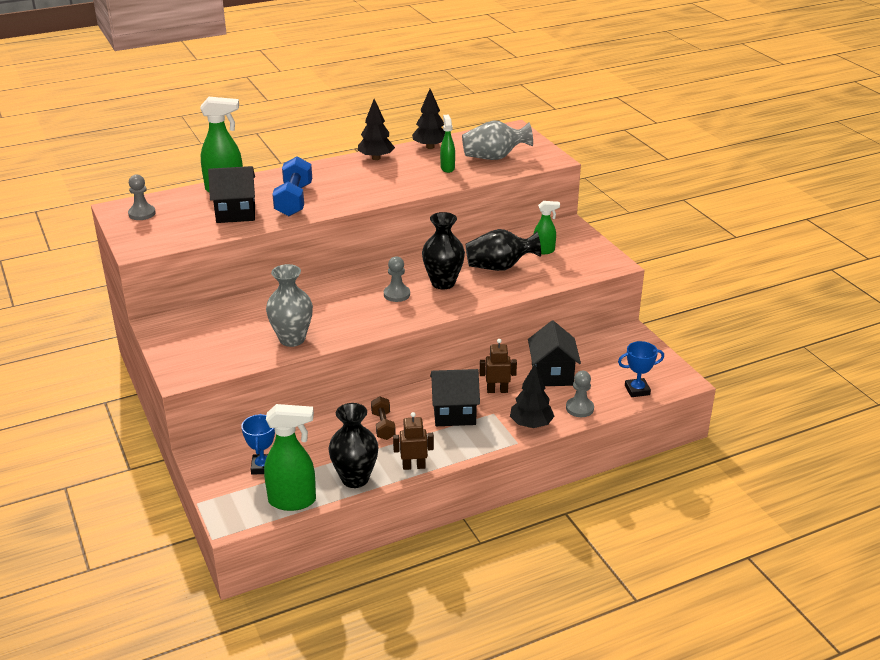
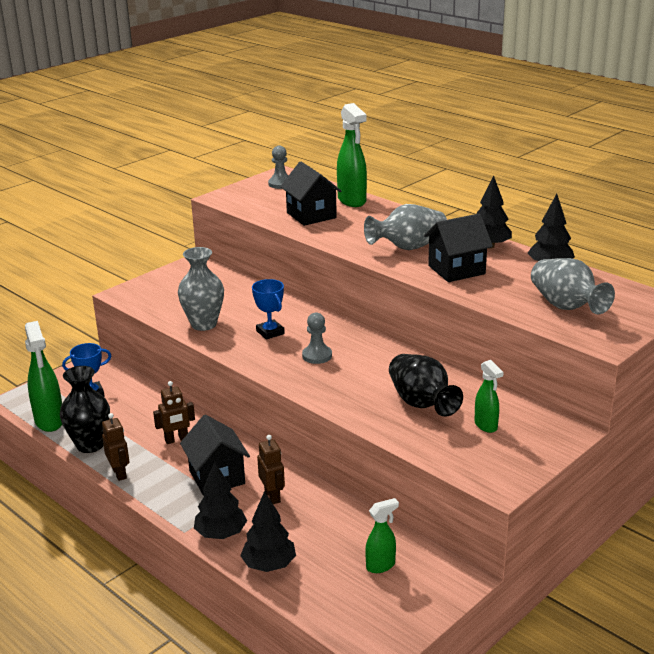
camera: 70 degrees right, 5 degrees down
(294, 200) = (358, 232): blue dumbbell -> none
(346, 187) = (408, 247): none -> grey vase
(383, 426) = (176, 439): brown dumbbell -> brown robot
(443, 283) = (359, 376): black vase -> none
(447, 168) = (507, 286): green spray bottle -> green spray bottle (381, 566)
(552, 374) = (326, 529): black house -> black house (456, 270)
(579, 408) = (269, 565): grey pawn -> black tree
(637, 390) = (332, 607): blue trophy -> blue trophy (270, 332)

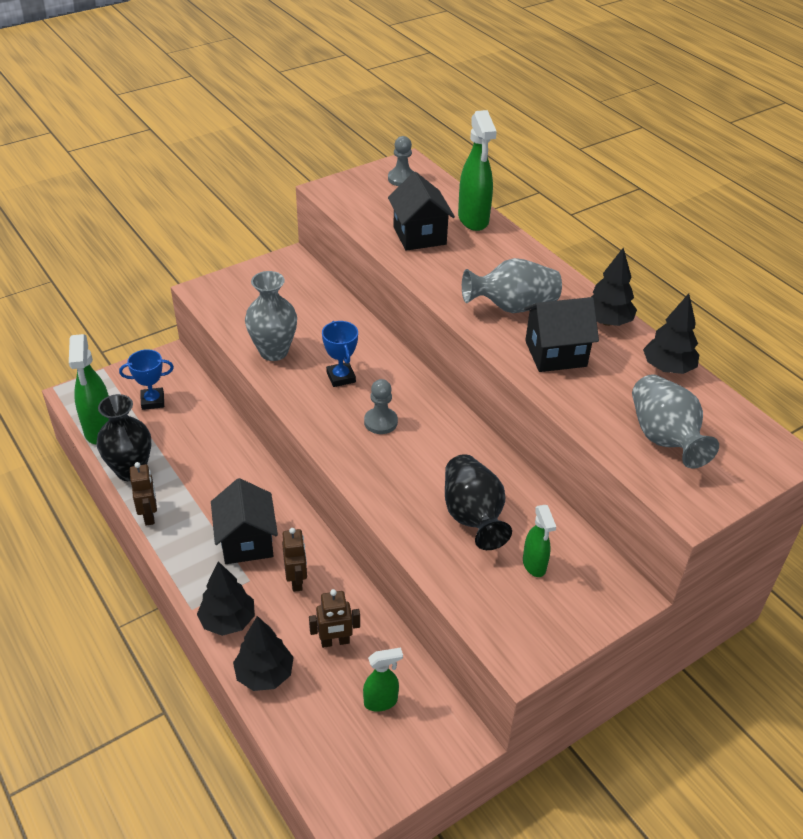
camera: 10 degrees right, 15 degrees up
(176, 439) = (220, 481): brown robot -> brown robot (335, 642)

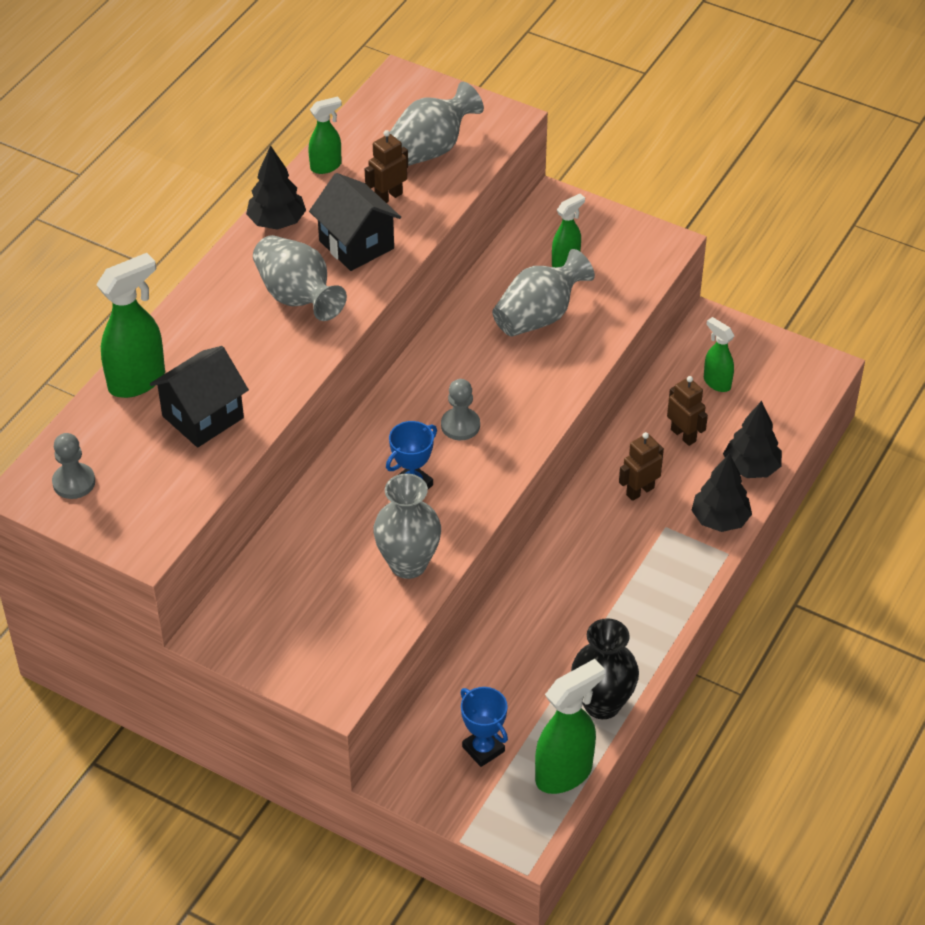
camera: 115 degrees left, 5 degrees up
(149, 515) = (649, 650): brown robot -> brown robot (388, 197)
(246, 542) = (623, 551): black house -> none
(473, 516) = (539, 316): black vase -> grey vase
(668, 368) = (326, 166): black tree -> green spray bottle

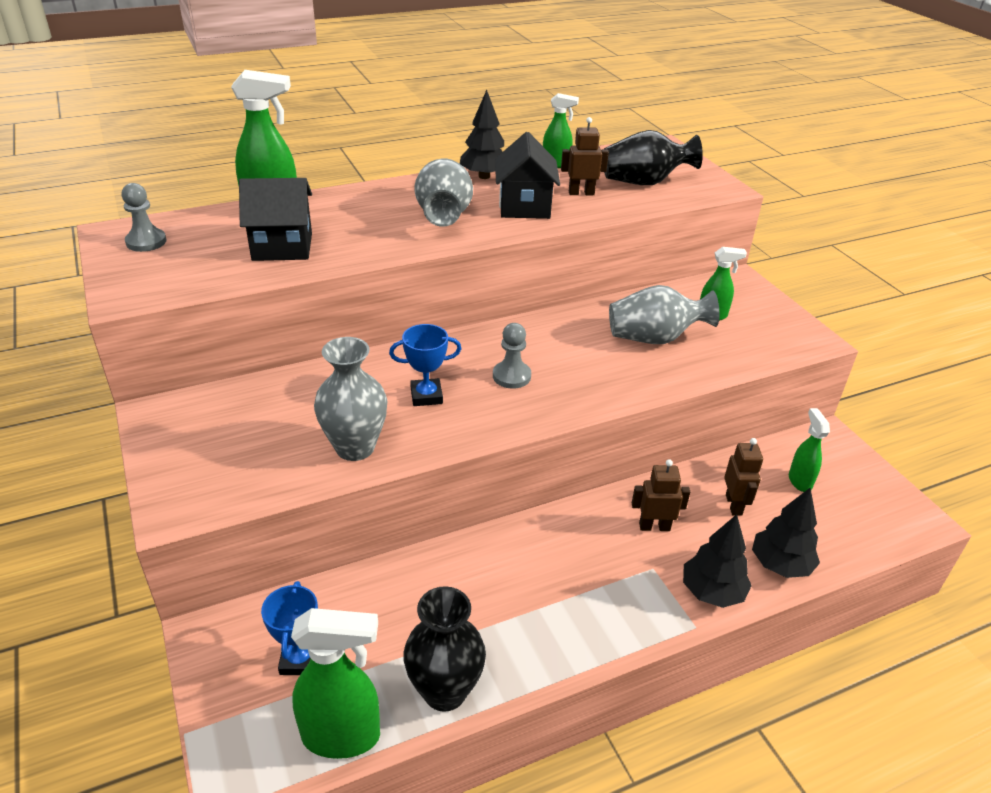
camera: 35 degrees right, 10 degrees down
(430, 149) = (644, 182): grey vase -> black vase

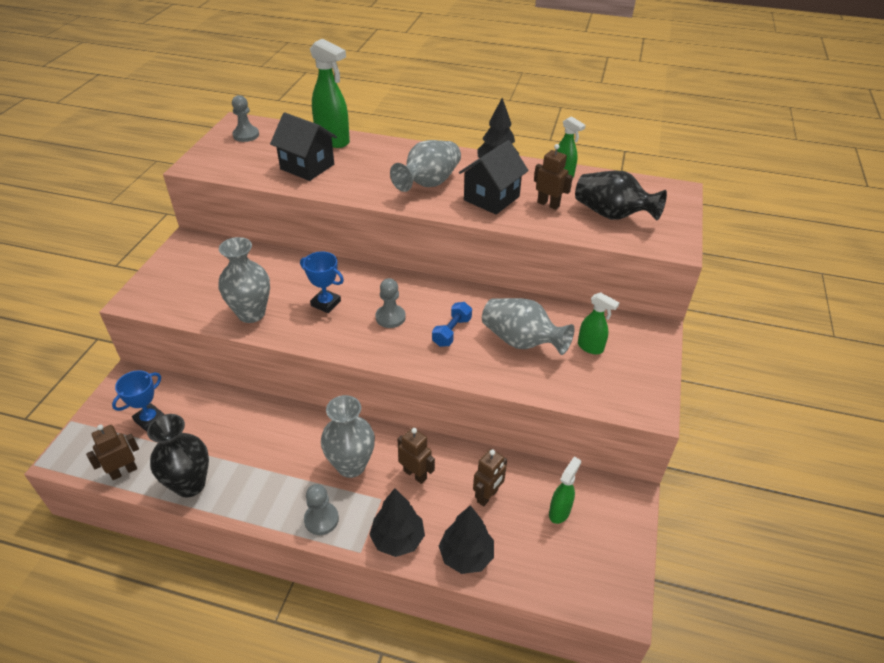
camera: 40 degrees right, 5 degrees up
(342, 736) = (124, 471): green spray bottle -> brown robot
(586, 360) = (452, 332): none -> blue dumbbell
(588, 557) = (351, 465): none -> grey vase
(625, 625) = (321, 519): none -> grey pawn

